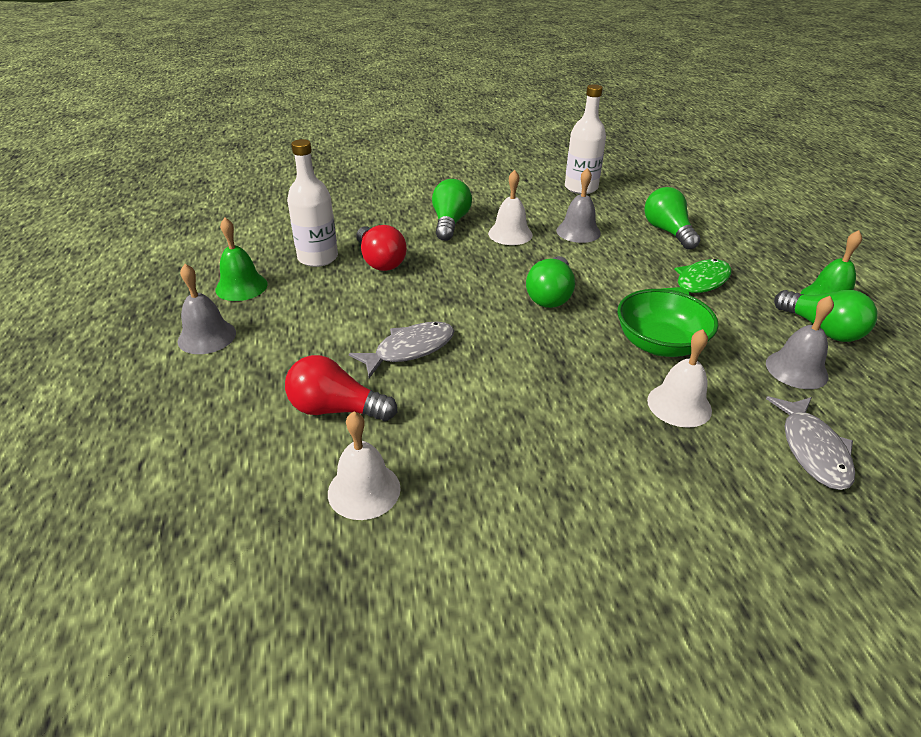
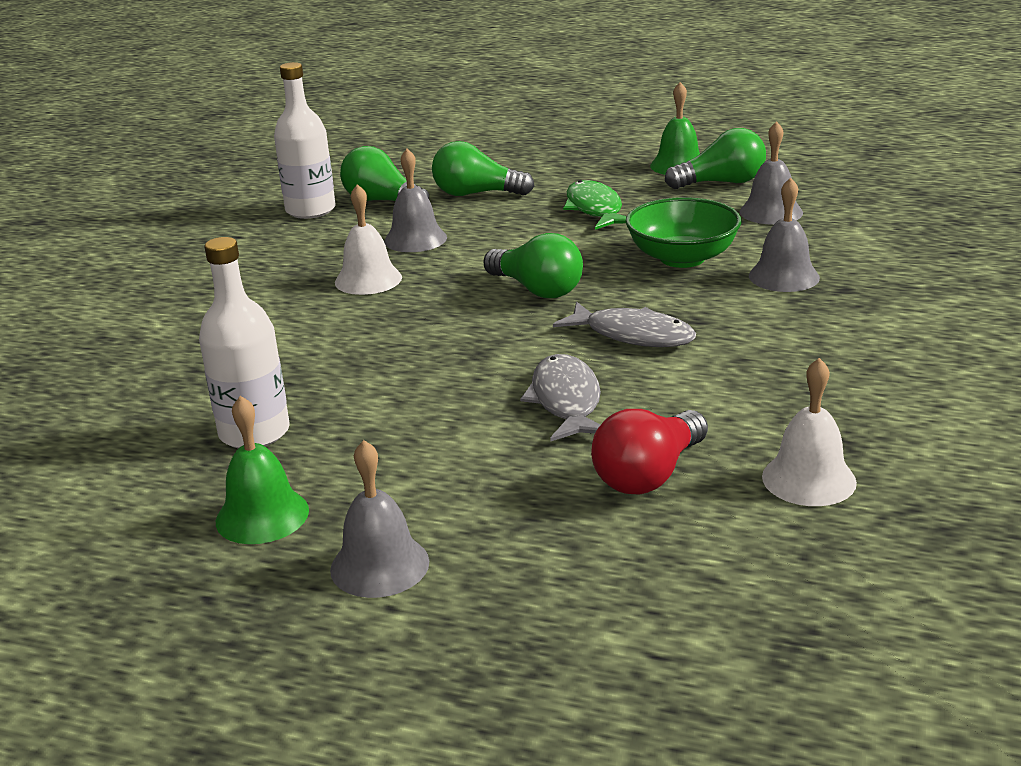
camera: 60 degrees left, 10 degrees down
(380, 261) = (326, 383): red light bulb -> none
(450, 223) = (286, 312): green light bulb -> green light bulb (382, 201)
(679, 405) = (784, 276): white bell -> grey bell
(812, 450) = (880, 241): grey fish -> grey fish (633, 335)

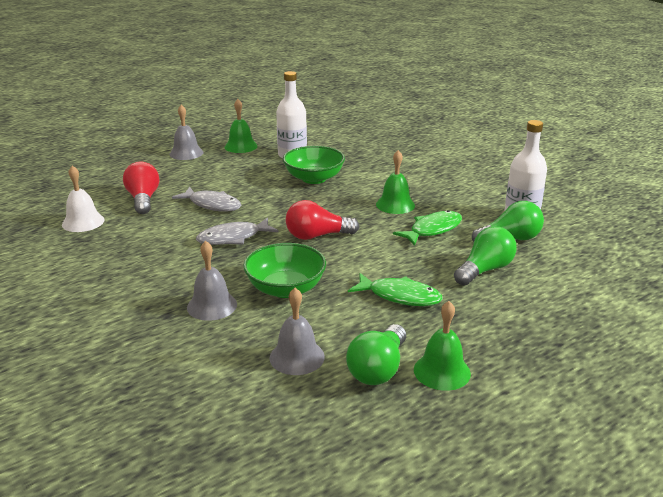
camera: 125 degrees right, 0 degrees up
(345, 367) = (314, 178): none -> green bowl
(368, 279) = (395, 205): white bell -> green bell
(415, 239) = (432, 230): grey bell -> green fish
(537, 289) = (317, 236): green light bulb -> red light bulb

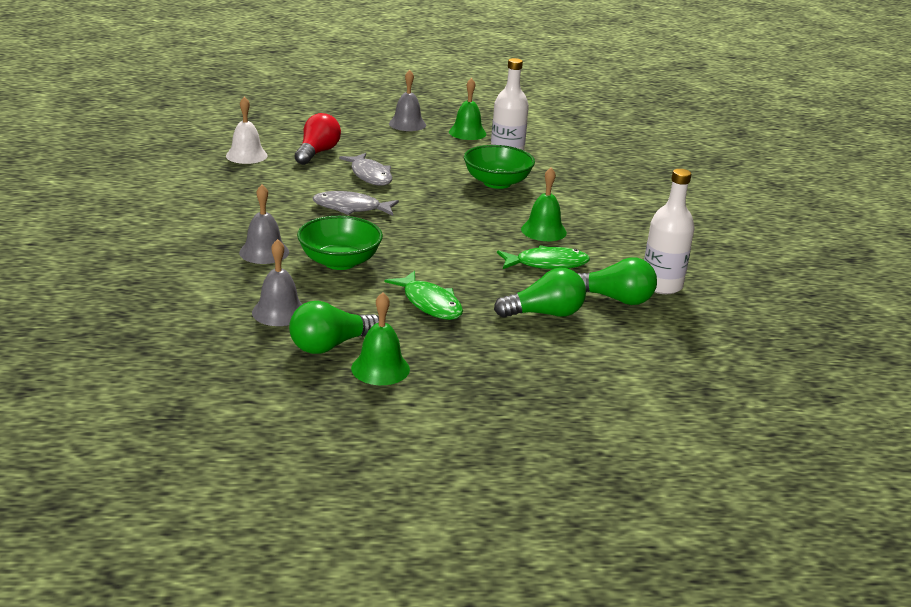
camera: 30 degrees right, 0 degrees up
(317, 236) = (427, 231): red light bulb -> none

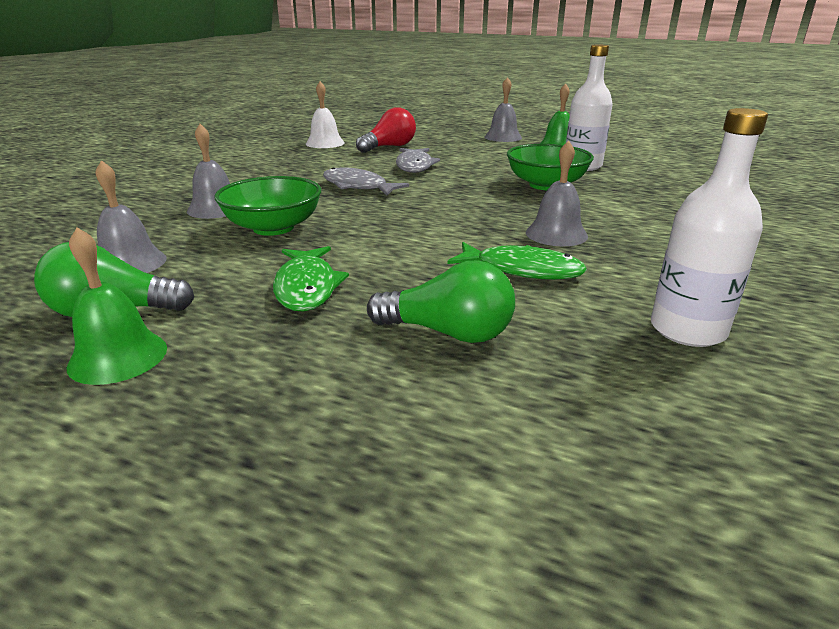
camera: 30 degrees right, 0 degrees up
(543, 231) = (556, 234): green bell -> grey bell
(615, 299) = (586, 334): green light bulb -> none

